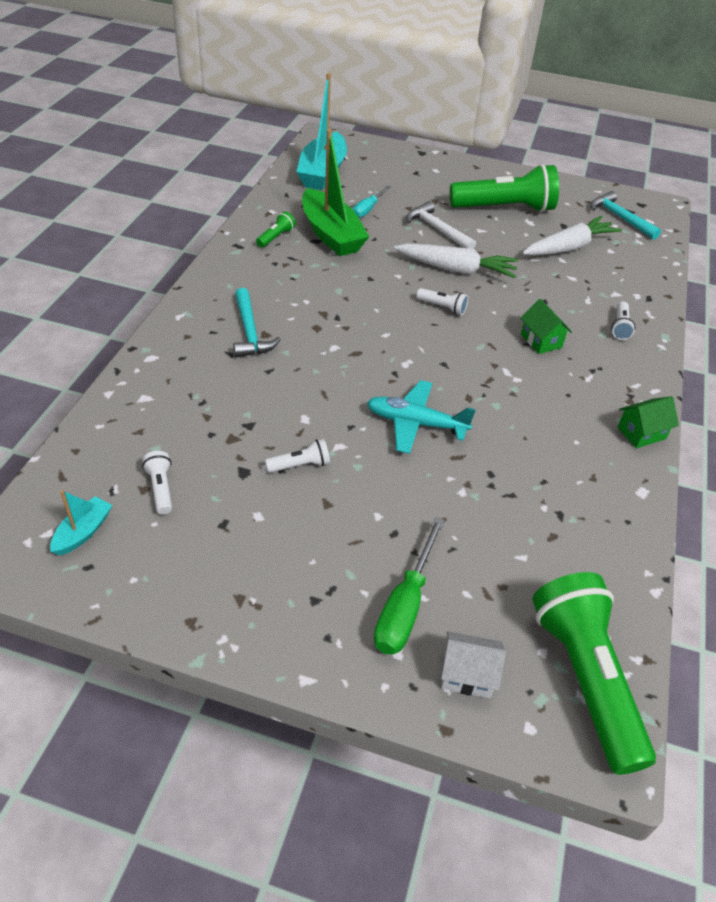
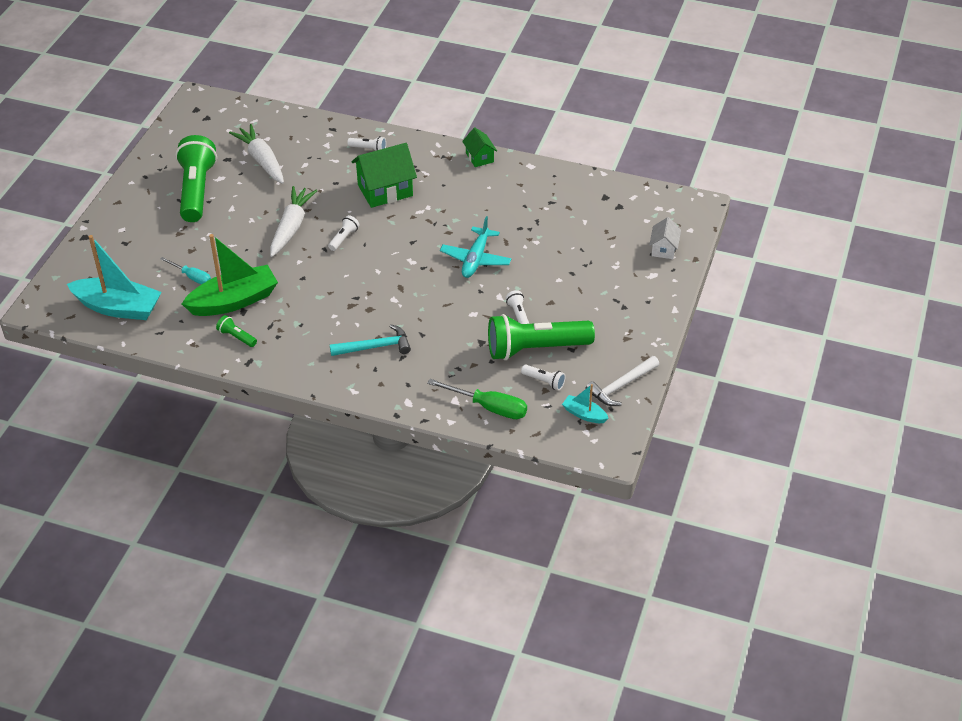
camera: 85 degrees left, 0 degrees up
(161, 488) = (544, 381): white flashlight -> white flashlight turned 135 degrees counterclockwise
(405, 606) = (624, 270): green screwdriver -> green screwdriver (489, 407)
(437, 229) = (229, 234): white hammer -> white hammer (621, 386)
(541, 341) = (385, 190): green house -> green house, size x1.81
(585, 678) = (660, 207): green flashlight -> green flashlight (535, 349)
(620, 218) = (217, 125): turquoise hammer -> none

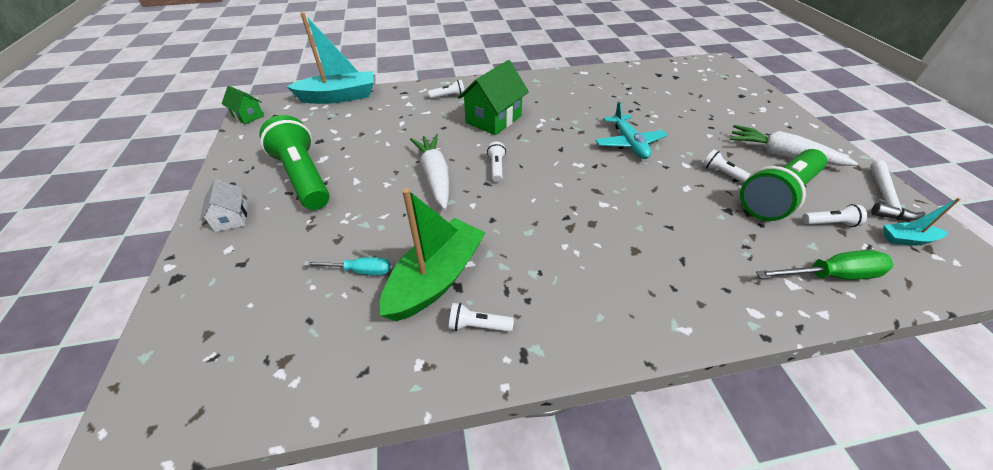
camera: 30 degrees left, 0 degrees up
(118, 307) = (275, 361): turquoise boat -> turquoise boat (339, 97)
(236, 337) = (478, 326): green flashlight -> white flashlight
(262, 161) = (357, 132): white carrot -> white carrot (783, 155)
(375, 347) = (644, 261): turquoise hammer -> none
(479, 157) = (542, 77): green house -> green house (248, 116)
(663, 249) = (742, 91): white house -> white house (231, 218)

